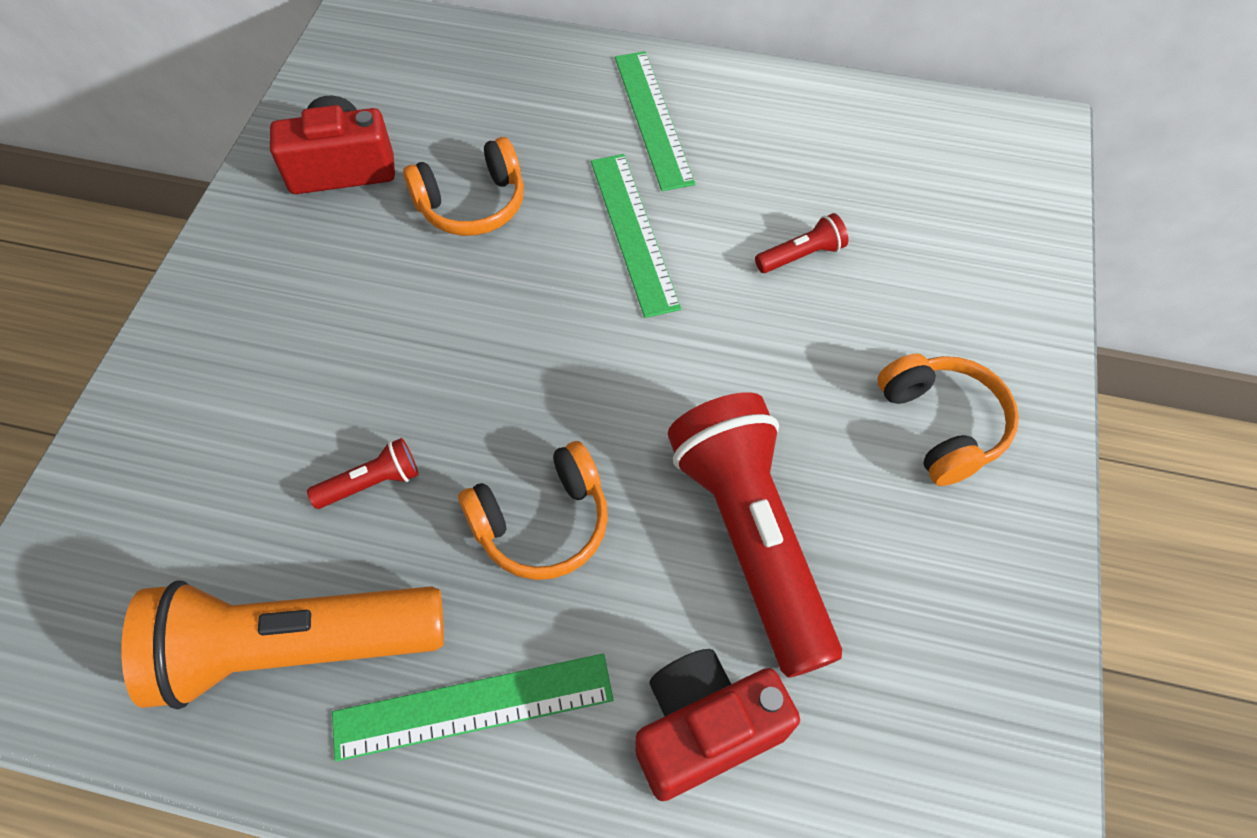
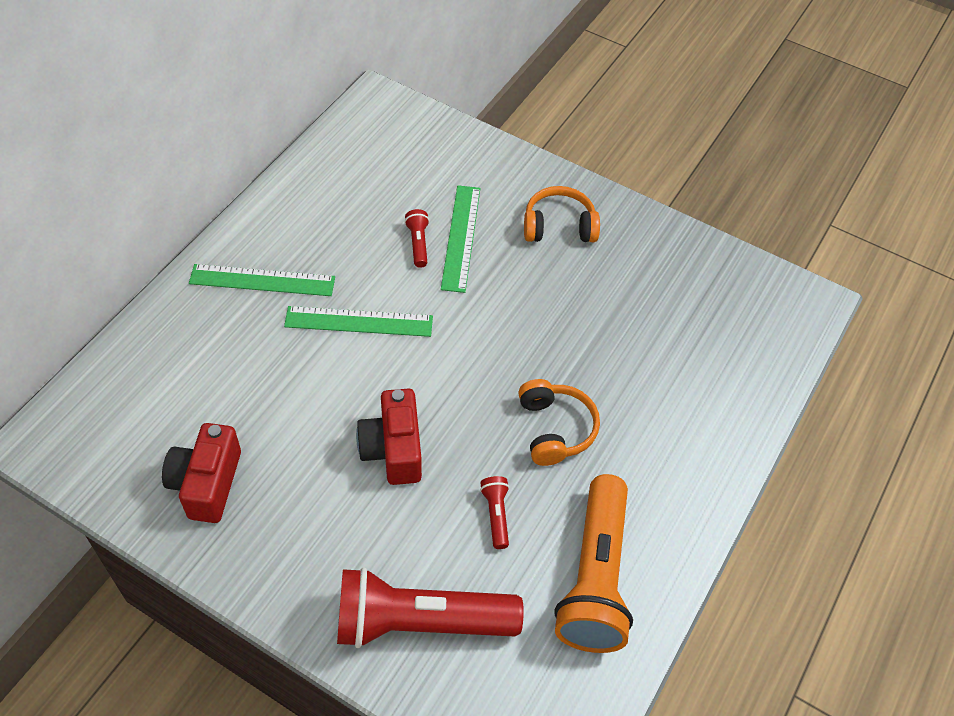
camera: 75 degrees left, 5 degrees down
(472, 204) = (287, 407): orange headphones -> none
(473, 706) = (656, 490): green ruler -> green ruler (461, 237)
(704, 729) = (695, 388): red camera -> red camera (393, 449)
(749, 539) = (597, 334): red flashlight -> red flashlight (419, 623)

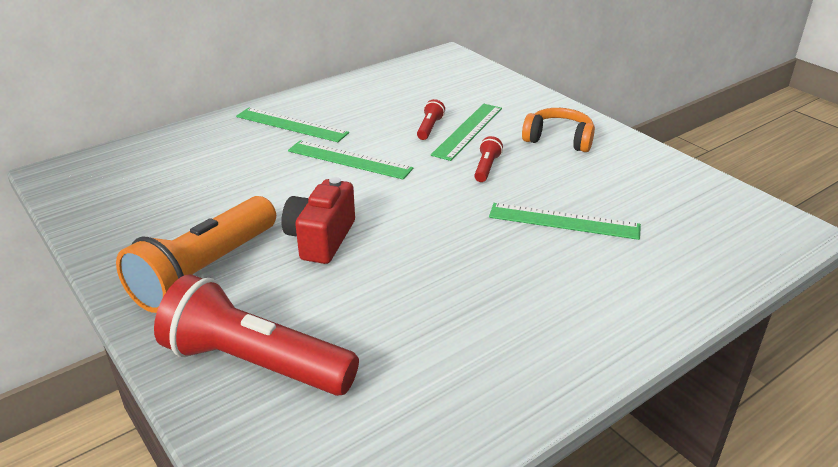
camera: 25 degrees right, 20 degrees down
(207, 483) = (152, 223): red camera -> none
(496, 515) = (383, 305): red flashlight -> red flashlight (486, 168)
(555, 429) = (479, 260): orange headphones -> none
(595, 578) = (455, 379): orange flashlight -> orange flashlight (205, 271)
(609, 351) = (564, 221): none -> green ruler

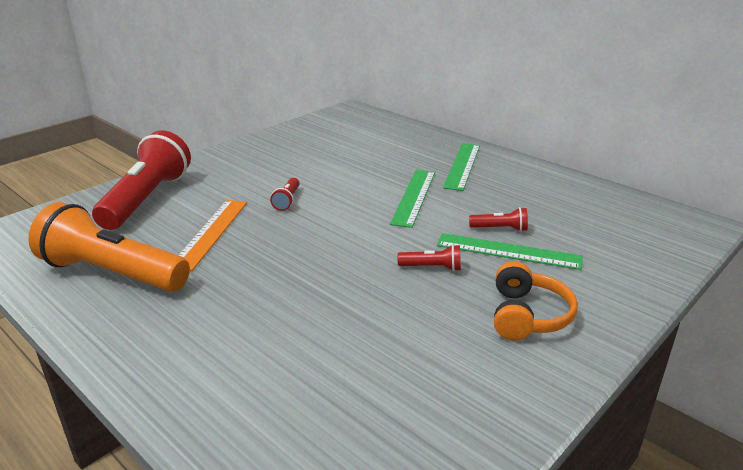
camera: 80 degrees right, 5 degrees down
(205, 271) = (244, 169): orange flashlight -> orange flashlight (112, 273)
(321, 239) = (287, 201): red camera -> red flashlight
(379, 298) = (211, 232): none -> orange ruler
(564, 221) = (338, 322): green ruler -> none

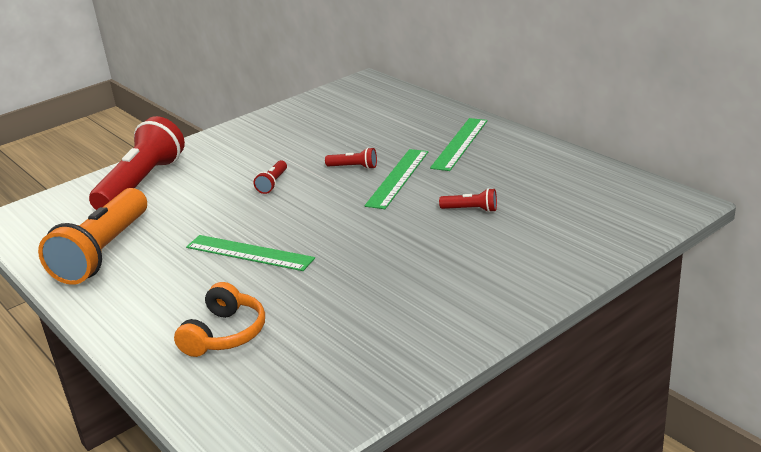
camera: 10 degrees right, 0 degrees up
(112, 273) = (104, 252): orange flashlight -> orange flashlight turned 105 degrees counterclockwise
(211, 232) = (195, 215): orange ruler -> none
(432, 267) = (390, 247): red flashlight -> red flashlight (354, 167)
(508, 251) = (469, 231): green ruler -> green ruler (249, 253)
(527, 315) = (461, 289): orange headphones -> orange headphones (225, 334)

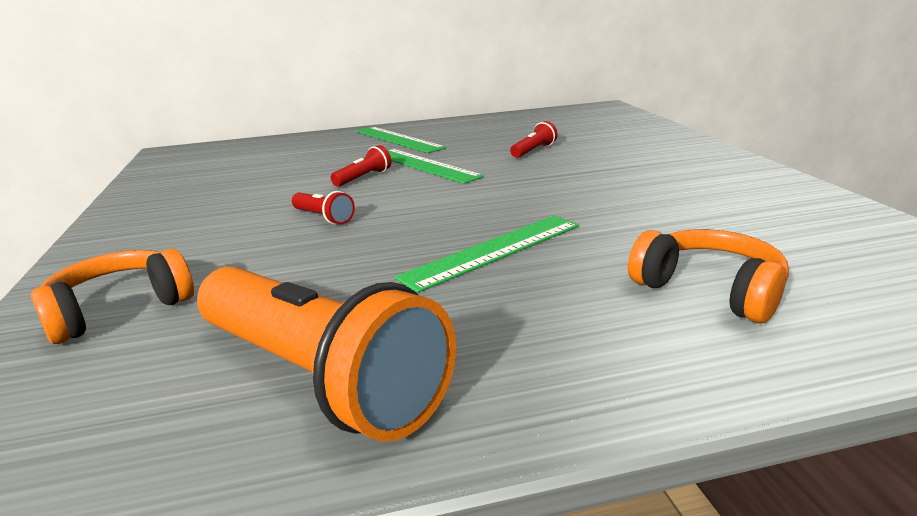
camera: 65 degrees left, 5 degrees down
(142, 183) = (120, 309): red flashlight -> orange headphones

